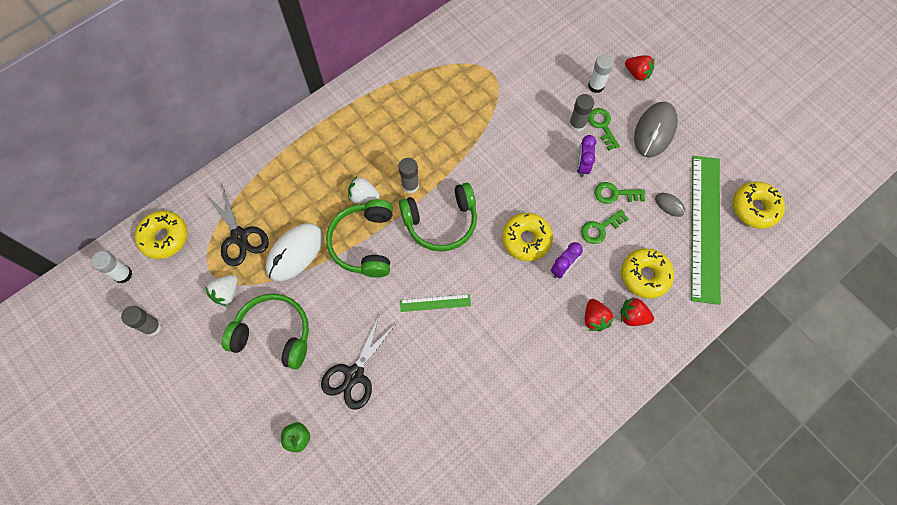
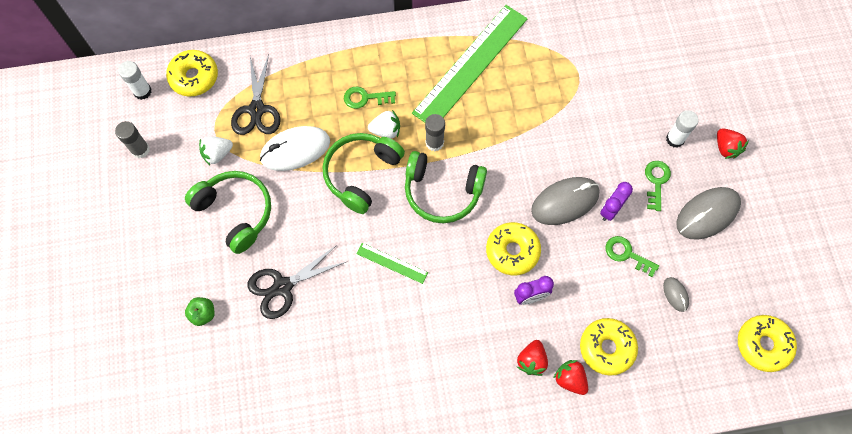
camera: 30 degrees right, 0 degrees up
(363, 196) = (386, 131): white strawberry -> white strawberry turned 135 degrees clockwise
(543, 178) = (565, 202): none -> grey mouse
(577, 124) = (631, 167): grey glue stick -> none
(600, 228) = (591, 279): green key -> green key (365, 98)
(705, 227) = (698, 335): green ruler -> green ruler (470, 65)

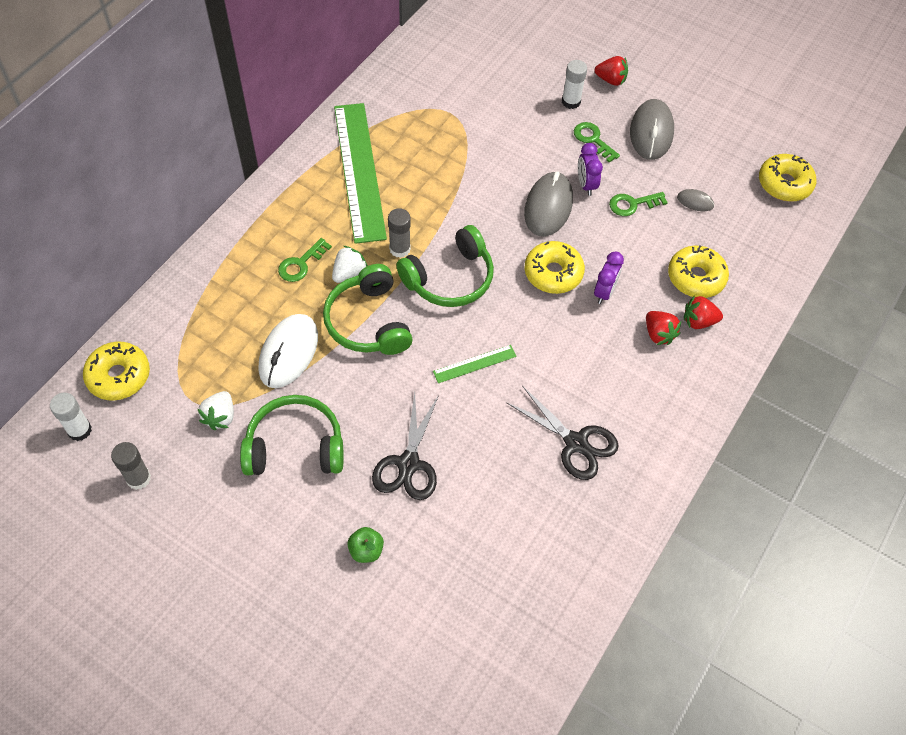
camera: 50 degrees left, 10 degrees down
(257, 110) = (213, 352): black scissors -> black scissors (576, 443)

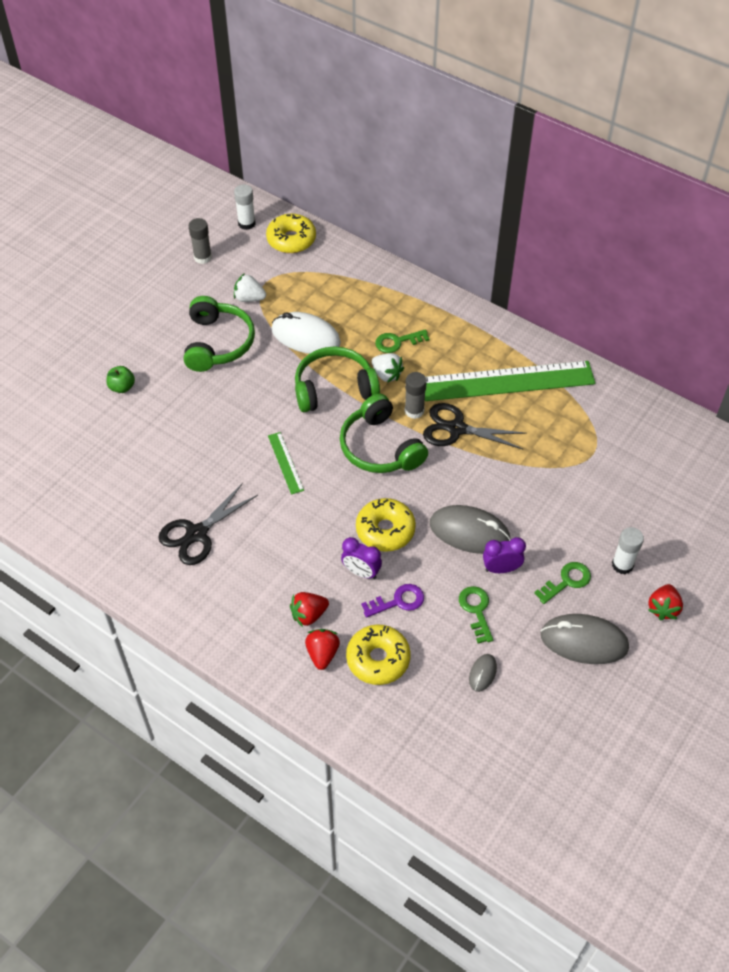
camera: 95 degrees right, 5 degrees down
(301, 264) = (397, 342): green key -> green key turned 60 degrees counterclockwise
(408, 464) = (192, 414): black scissors -> black scissors (456, 429)
(632, 262) = (398, 601): none -> purple key
(784, 184) = (515, 777): yellow donut -> none

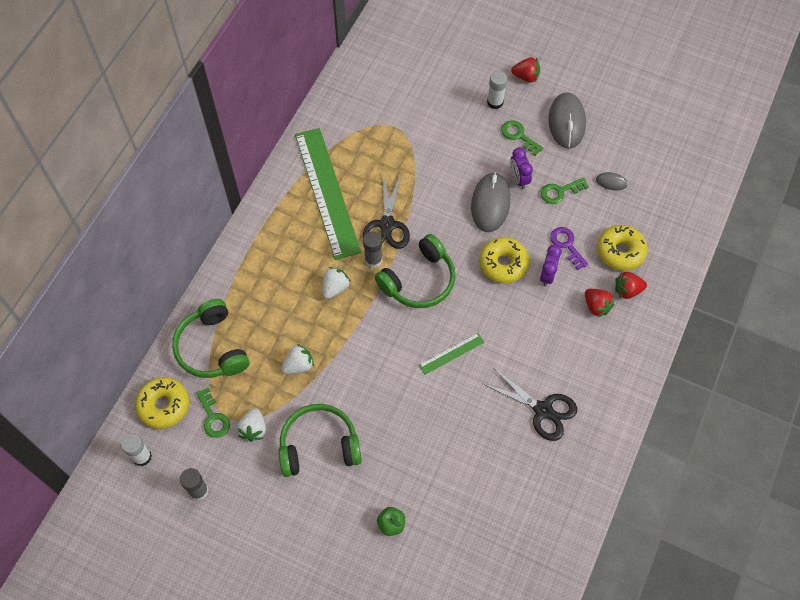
camera: 100 degrees left, 10 degrees up
(305, 337) = (298, 365): white mouse -> white strawberry
(334, 388) = (359, 329): green headphones -> green headphones (212, 347)
(397, 342) = (293, 285): green key -> green key (213, 417)

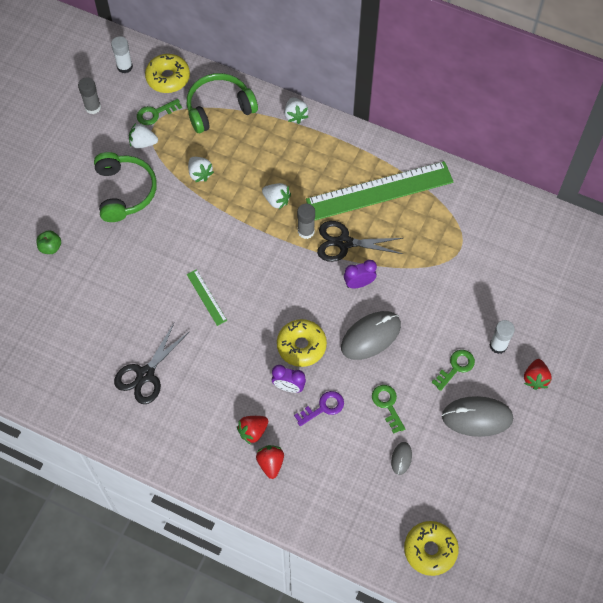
camera: 90 degrees right, 0 degrees up
(228, 269) = (295, 115): none -> white strawberry
(419, 280) = (283, 270): green headphones -> none
(490, 204) = (370, 336): grey mouse -> grey mouse turned 45 degrees counterclockwise
(519, 179) = (401, 365): purple clock -> purple clock (359, 283)
(620, 251) = (316, 460): yellow donut -> yellow donut (430, 550)

